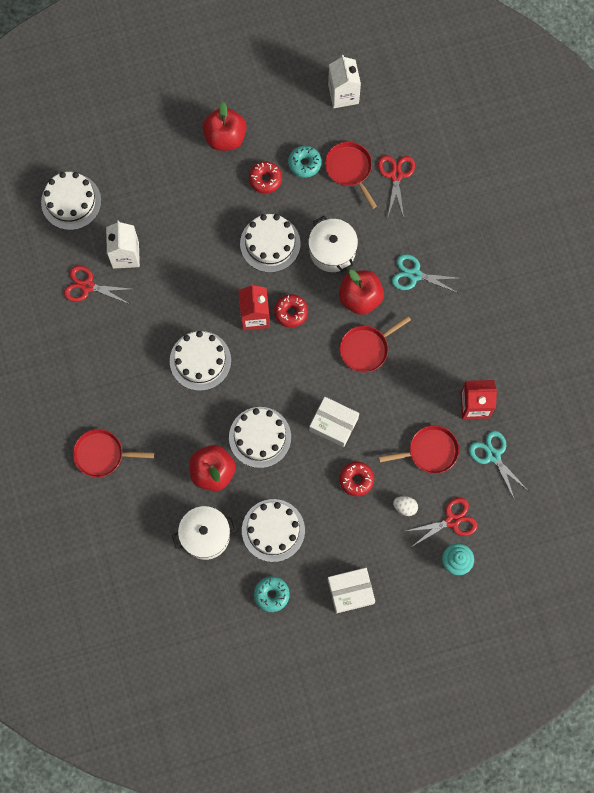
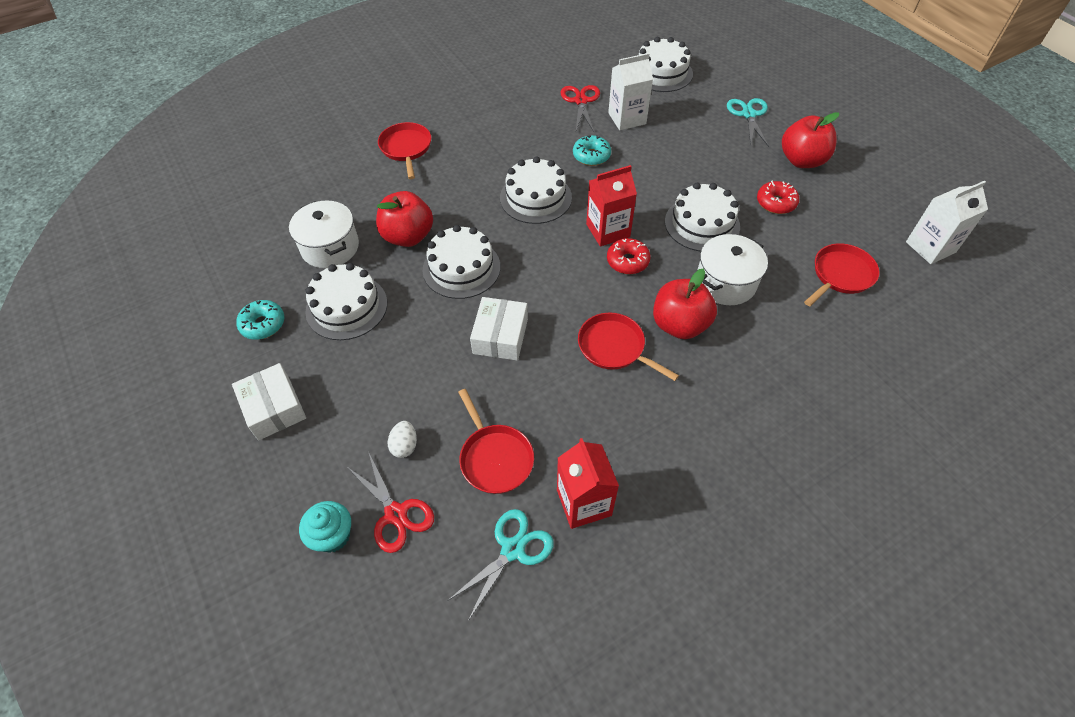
camera: 75 degrees right, 20 degrees down
(304, 163) = (818, 232): turquoise donut -> turquoise donut (591, 156)
(356, 480) = (431, 378): red donut -> none
(396, 175) = (865, 324): red scissors -> none
(414, 275) = (742, 378): turquoise scissors -> turquoise scissors (748, 114)

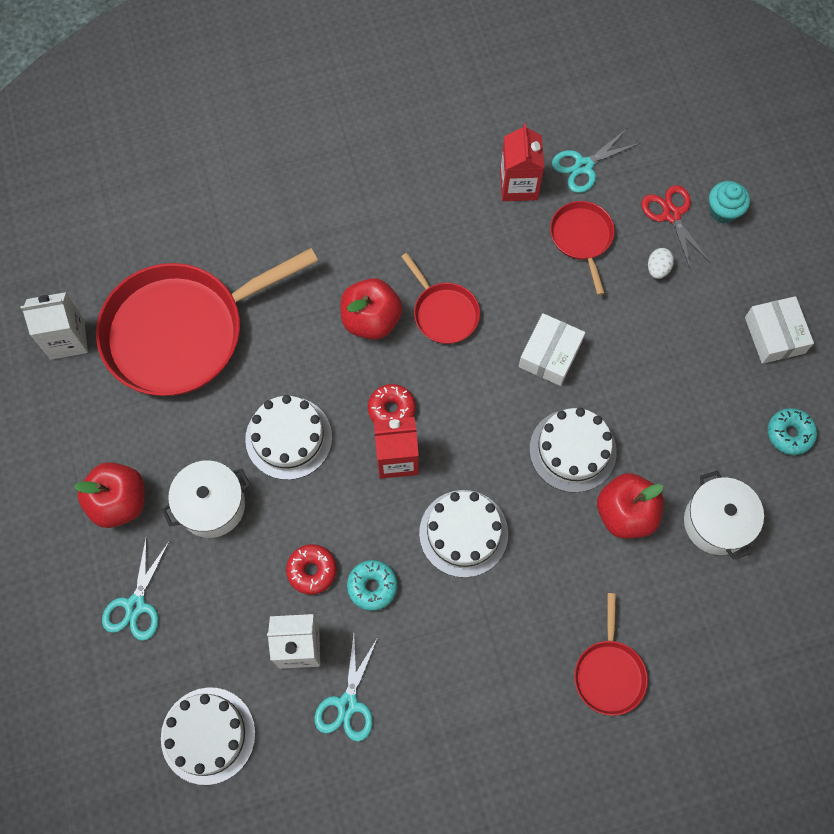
camera: 165 degrees left, 15 degrees up
(346, 307) = (701, 432): white cake -> none
(581, 101) = (347, 704): red scissors -> turquoise scissors
(725, 282) = (302, 355): white pot -> white pot (211, 505)
(776, 203) = (190, 445): red donut -> red donut (312, 571)
(840, 275) = (182, 332): red pan -> red pan, size x2.14

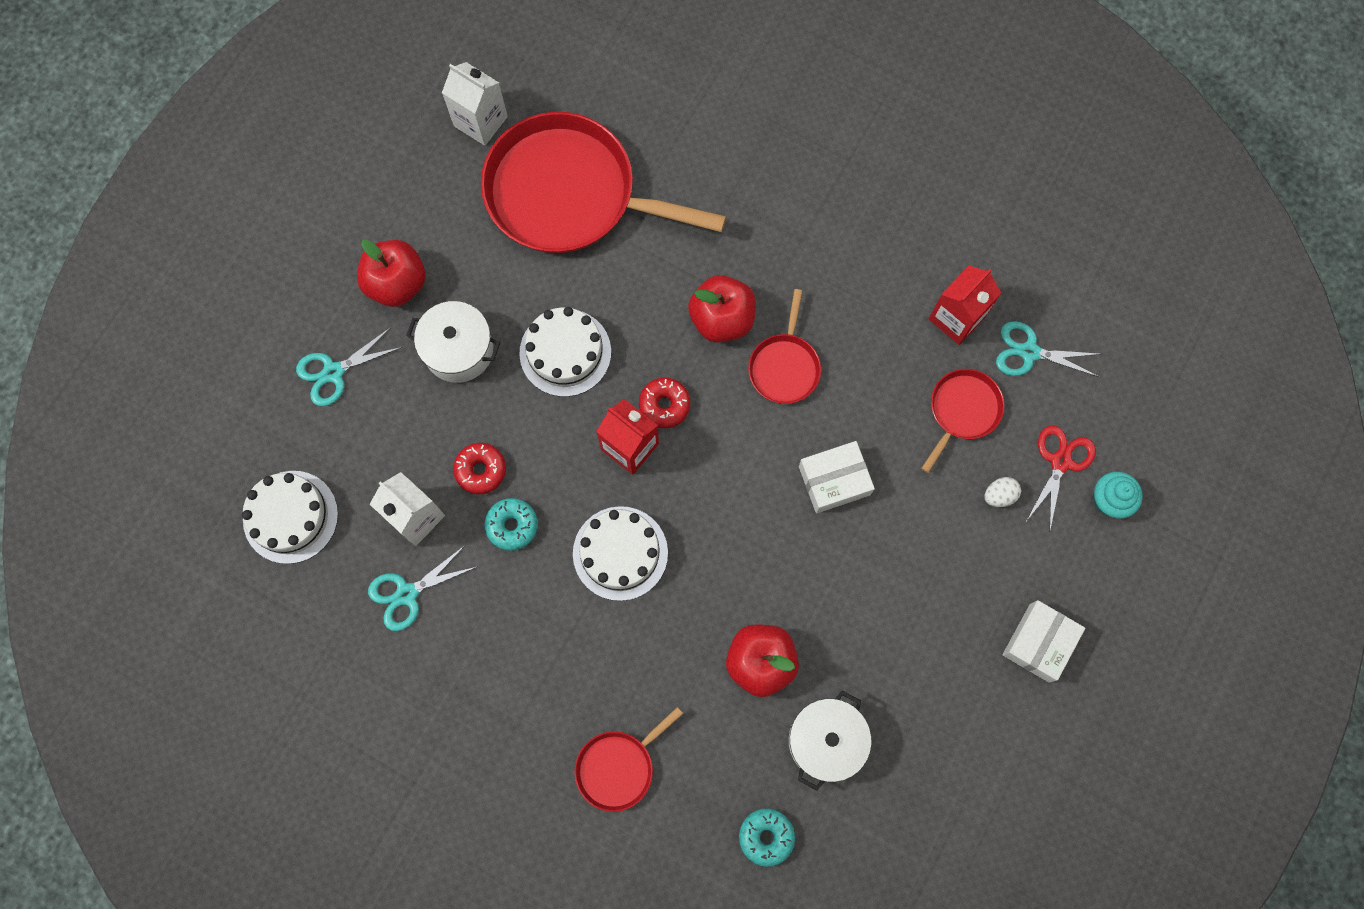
camera: 45 degrees right, 5 degrees up
(572, 450) = (771, 573): white cake -> none
(789, 434) = (962, 732): turquoise donut -> turquoise donut (766, 836)

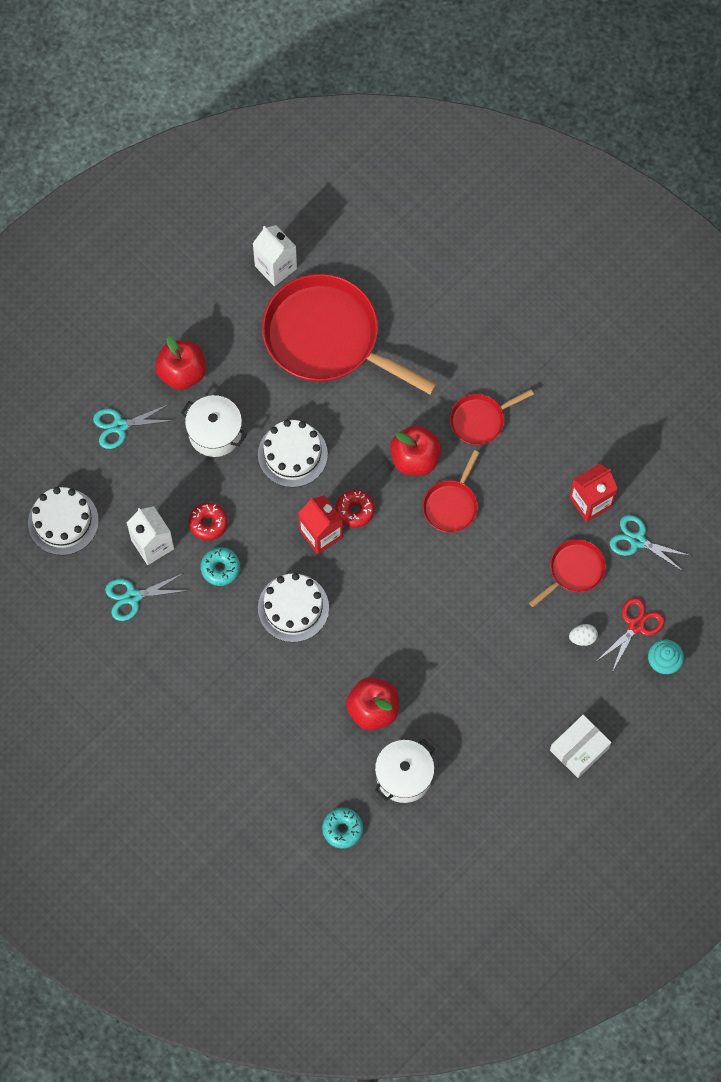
camera: 15 degrees right, 5 degrees down
(618, 767) = (251, 755): red pan -> red pan (480, 420)
(834, 480) = (464, 596): white box -> none

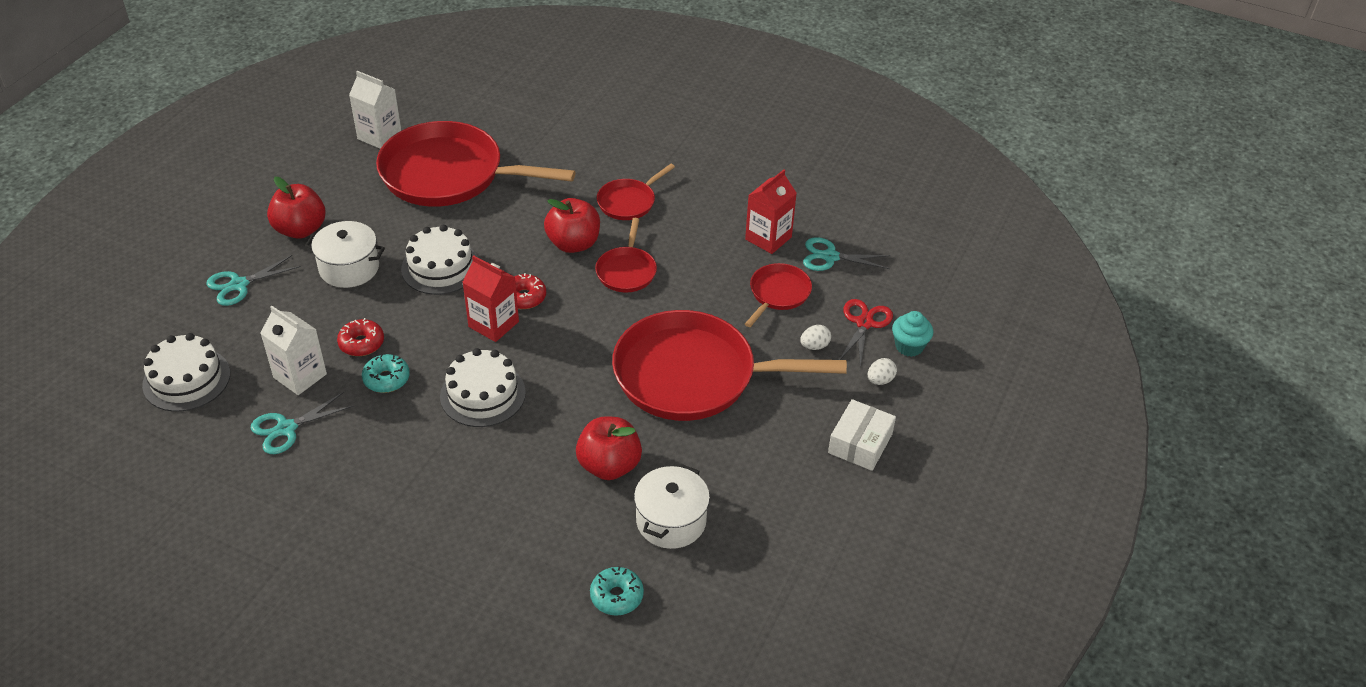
camera: 20 degrees left, 25 degrees down
(469, 639) = (693, 375): none -> red pan
(623, 691) = (880, 380): none -> white egg

